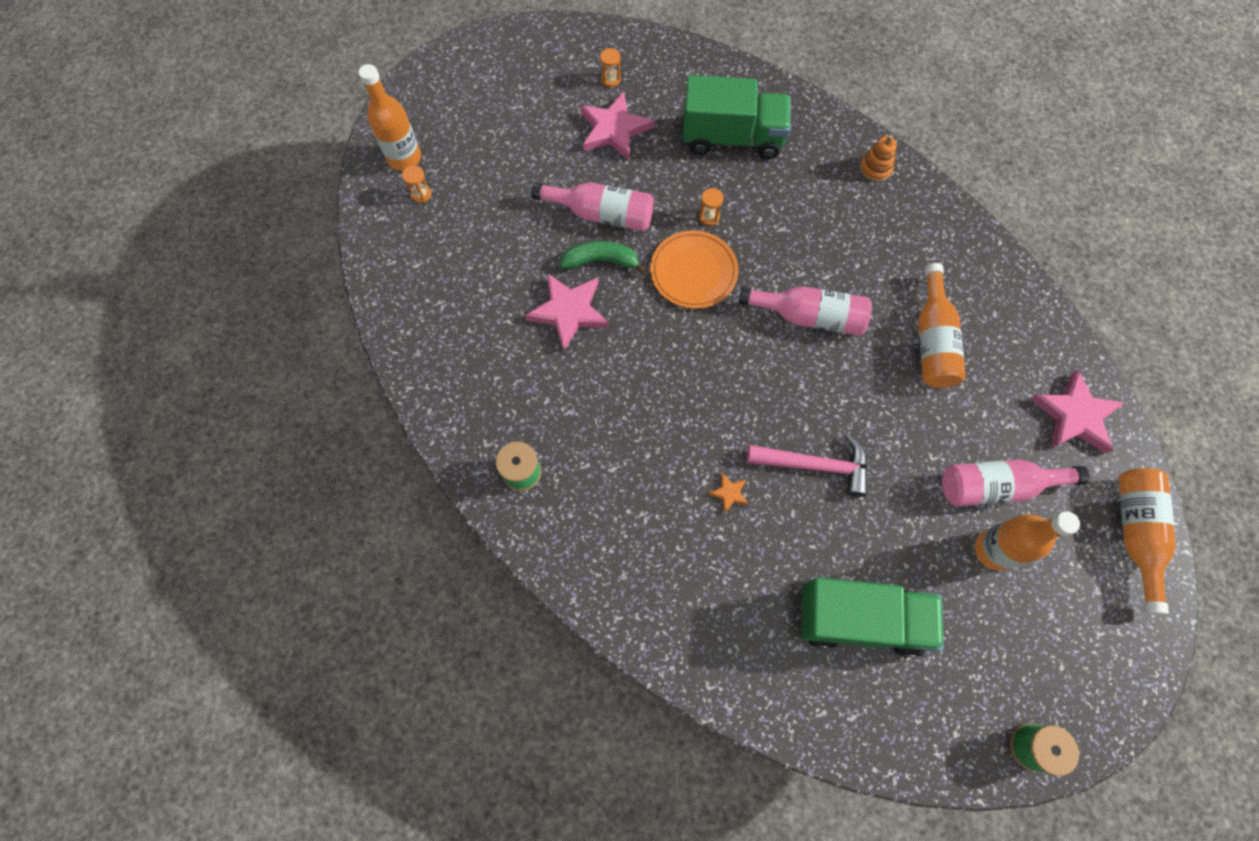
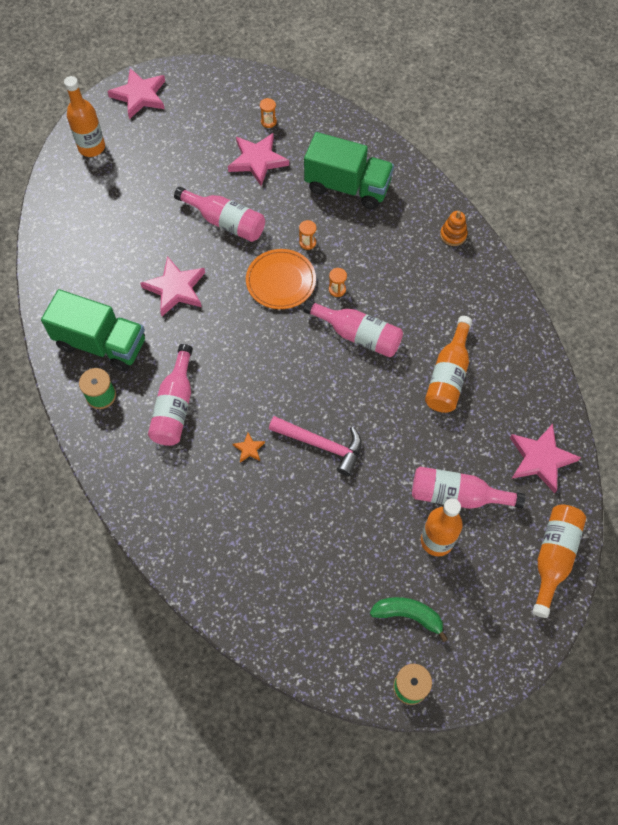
camera: 15 degrees right, 5 degrees down
(421, 194) = (95, 177): orange hourglass -> orange hourglass (337, 289)
(443, 81) = (139, 96): none -> pink star
(601, 261) = (213, 257): green banana -> green banana (408, 615)
(619, 462) = (175, 406): none -> pink bottle
(860, 619) = (314, 563): green truck -> green truck (101, 343)

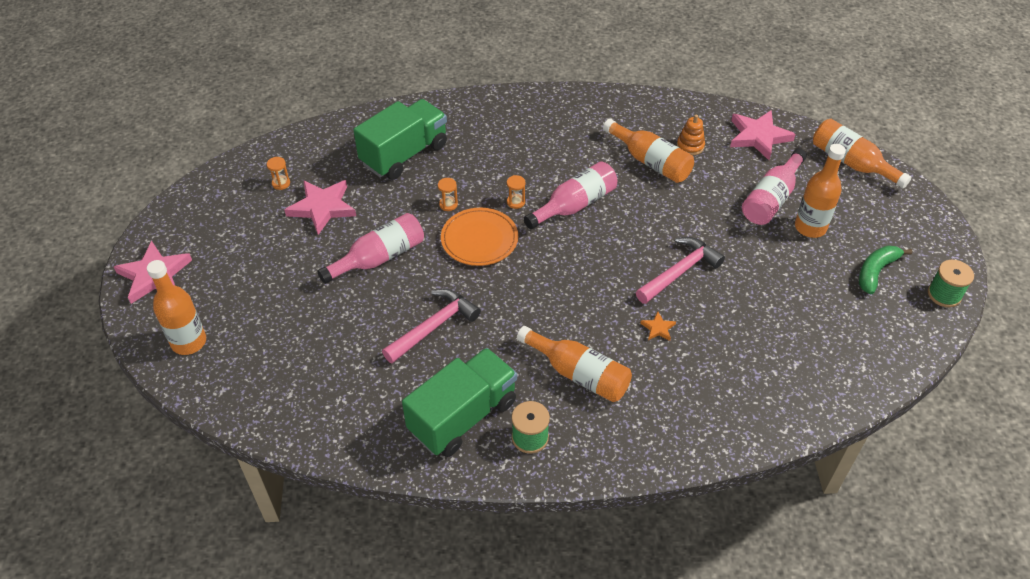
camera: 65 degrees left, 15 degrees down
(175, 288) = (434, 326): pink star -> pink hammer
(175, 406) = (578, 374): pink bottle -> orange bottle
(453, 235) = (507, 107): orange stacking toy -> orange stacking toy (690, 146)

